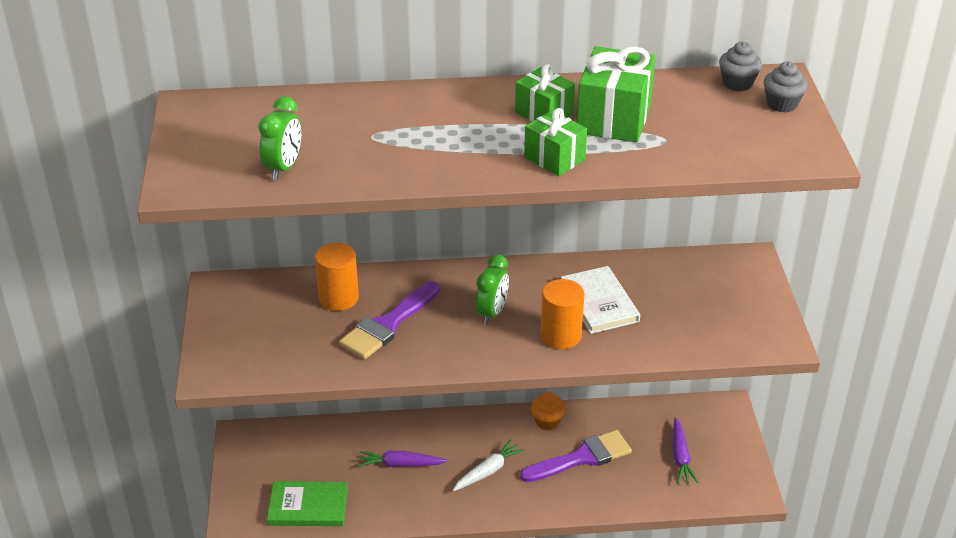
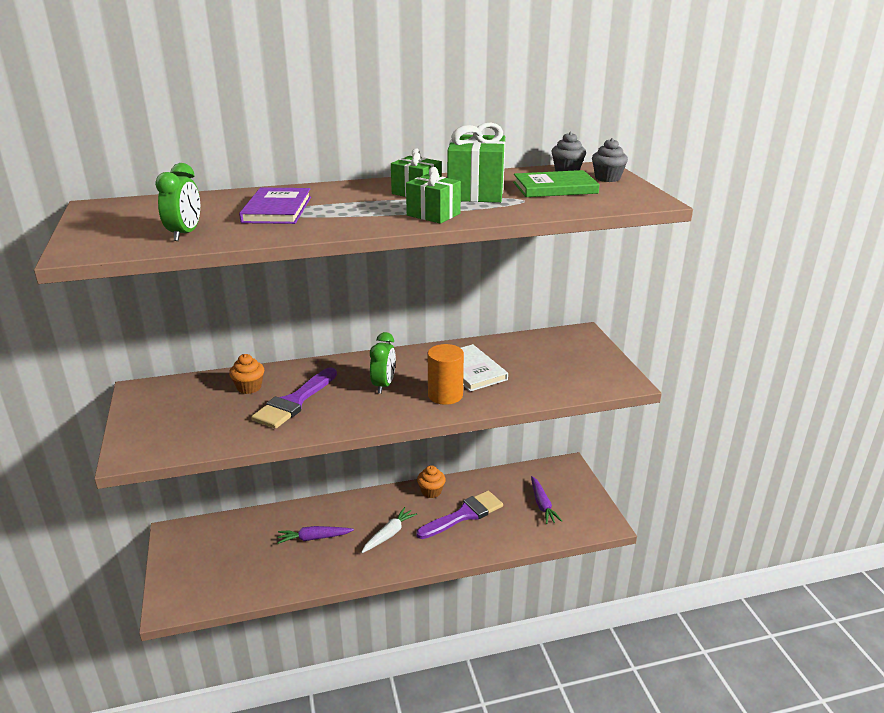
camera: 10 degrees left, 10 degrees down
(308, 507) = (235, 582): green book -> green book (555, 188)
(338, 298) = (249, 387): orange cylinder -> orange cupcake
(382, 132) = (277, 210): none -> purple book

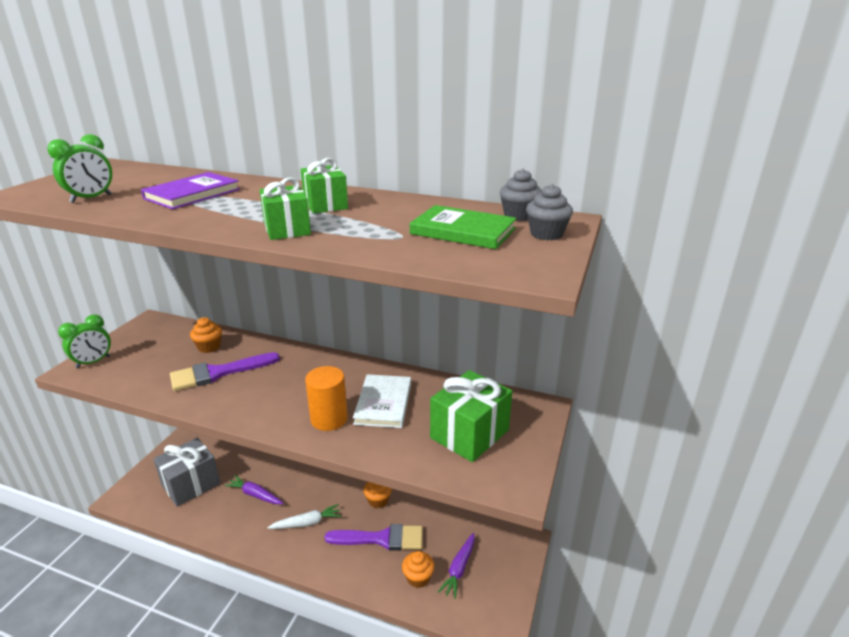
camera: 35 degrees right, 0 degrees up
(235, 561) = (191, 484): none -> grey gift
(384, 385) = (296, 386): green clock -> green clock (93, 362)
(476, 192) = (376, 217): green gift -> green gift (469, 434)
(519, 525) = (418, 578): none -> orange cupcake

